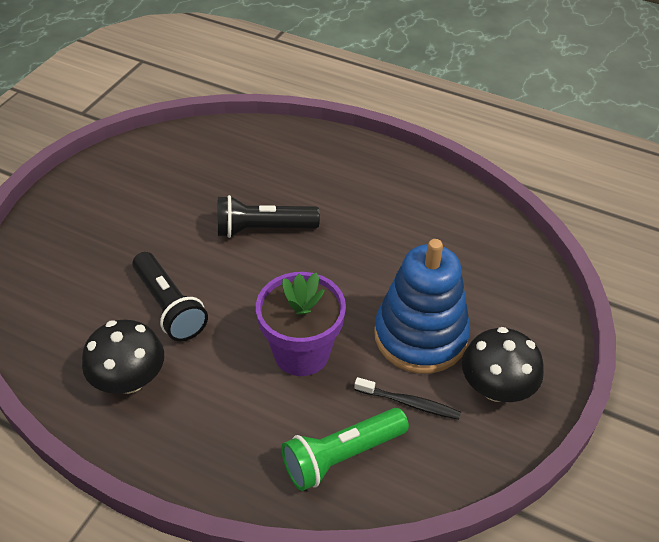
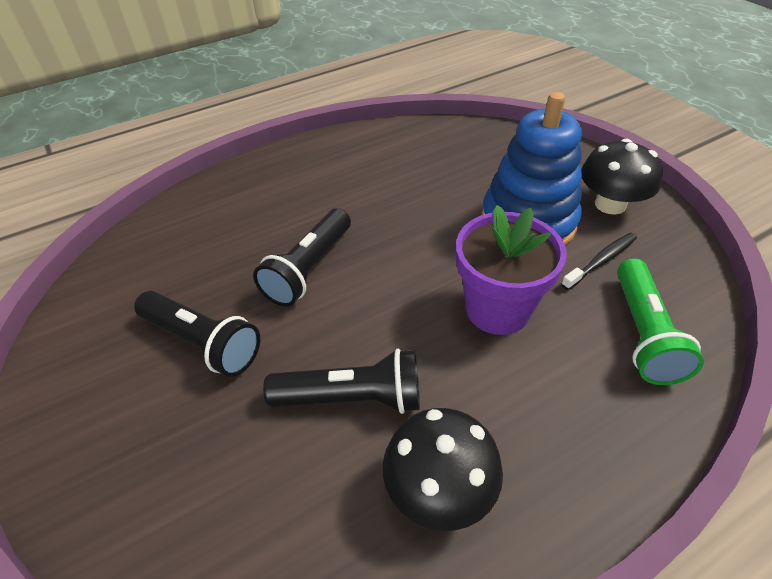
camera: 55 degrees left, 0 degrees up
(165, 214) = (202, 342): none -> black flashlight

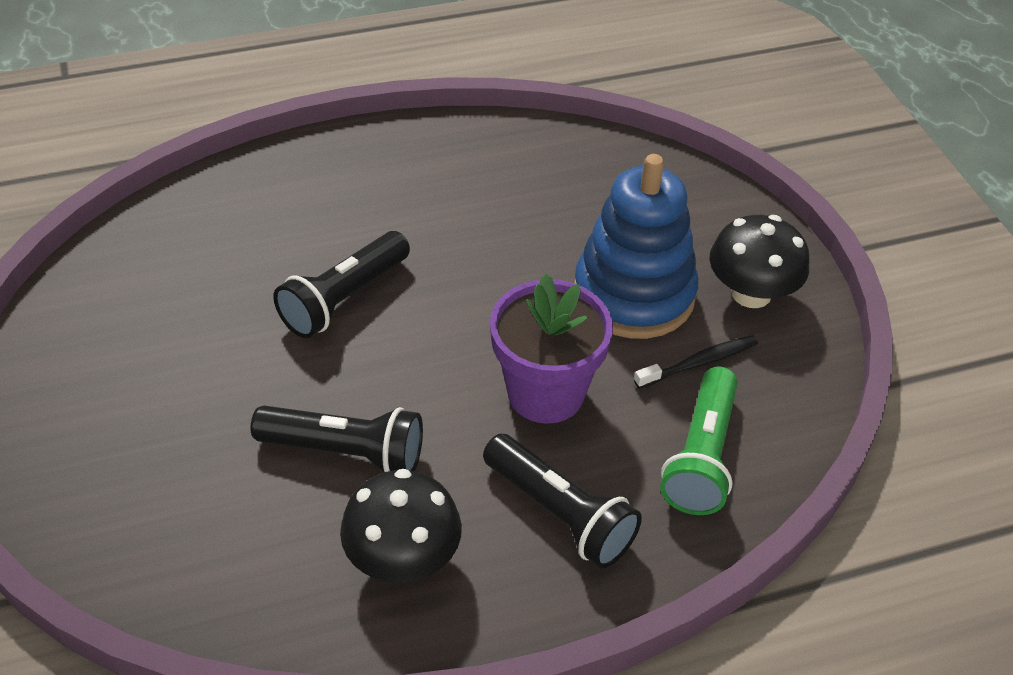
camera: 10 degrees right, 0 degrees up
(202, 342) = (202, 359): black flashlight -> black flashlight (560, 514)

